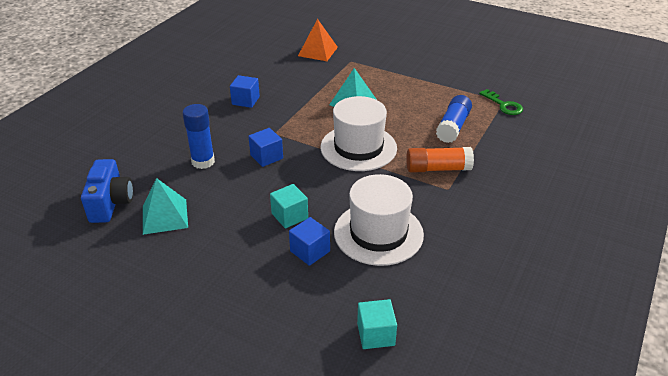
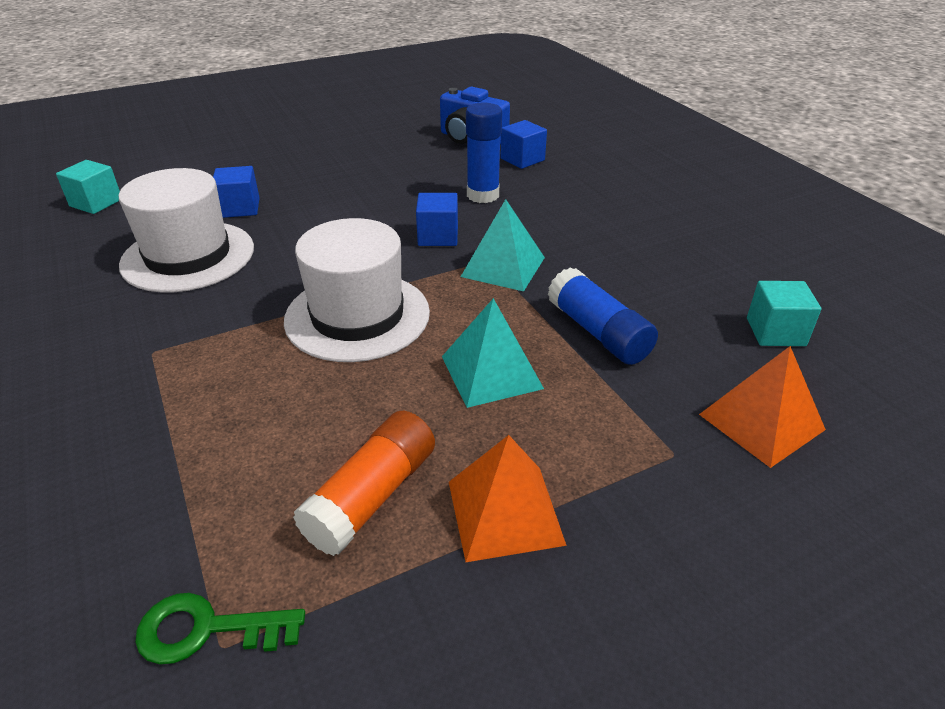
camera: 125 degrees right, 0 degrees up
(165, 216) = (412, 156): turquoise pyramid -> turquoise pyramid (503, 267)
(245, 100) = (609, 265): blue cube -> blue cube (522, 159)
(289, 216) = (307, 215): turquoise cube -> turquoise cube (775, 332)
(409, 79) = (504, 512): none -> orange pyramid
(438, 169) = (200, 368): orange glue stick -> orange glue stick (371, 496)
(453, 127) = (261, 462): blue glue stick -> blue glue stick (598, 332)

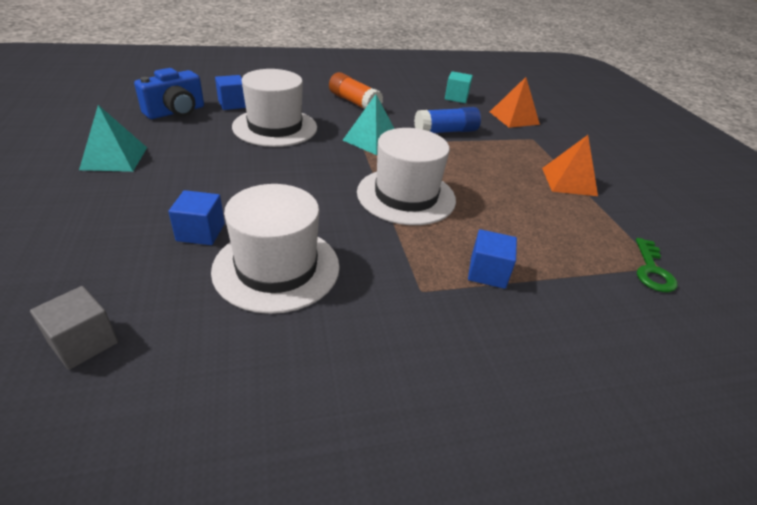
camera: 80 degrees left, 0 degrees up
(96, 203) = (83, 342): turquoise cube -> grey cube
(371, 496) = (563, 213): orange glue stick -> orange glue stick (354, 102)
(438, 236) = (321, 152): blue cube -> blue cube (487, 272)
(483, 195) = (275, 127): blue glue stick -> white hat
(491, 372) = (472, 164): turquoise pyramid -> turquoise pyramid (114, 158)

